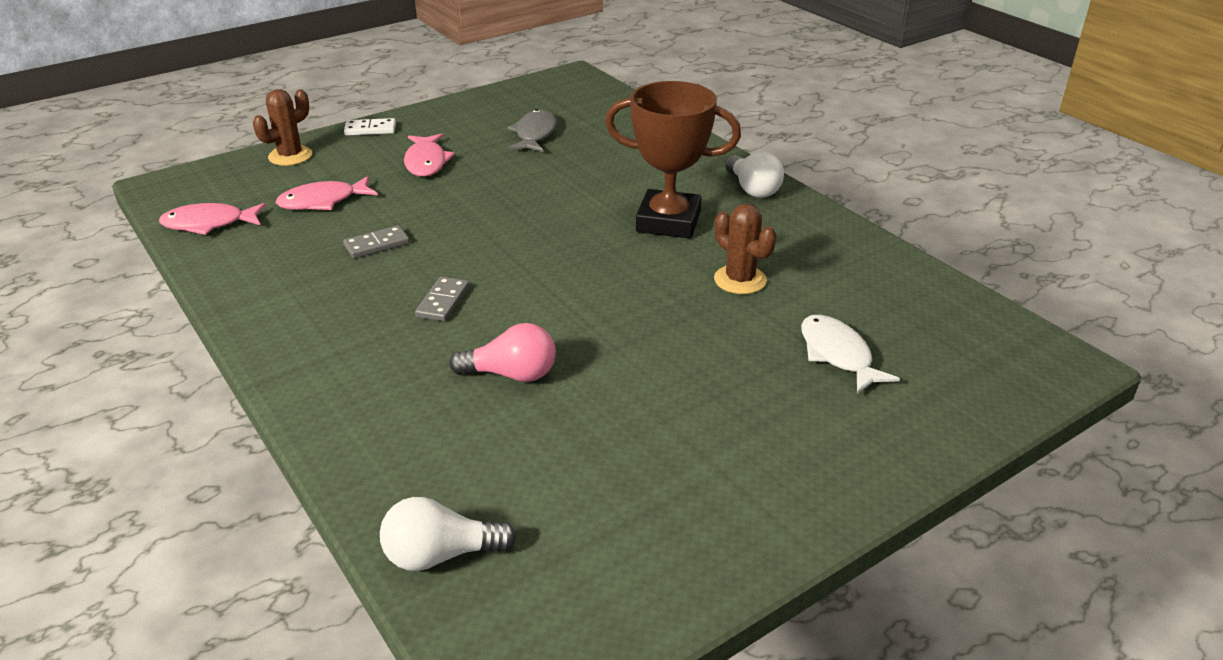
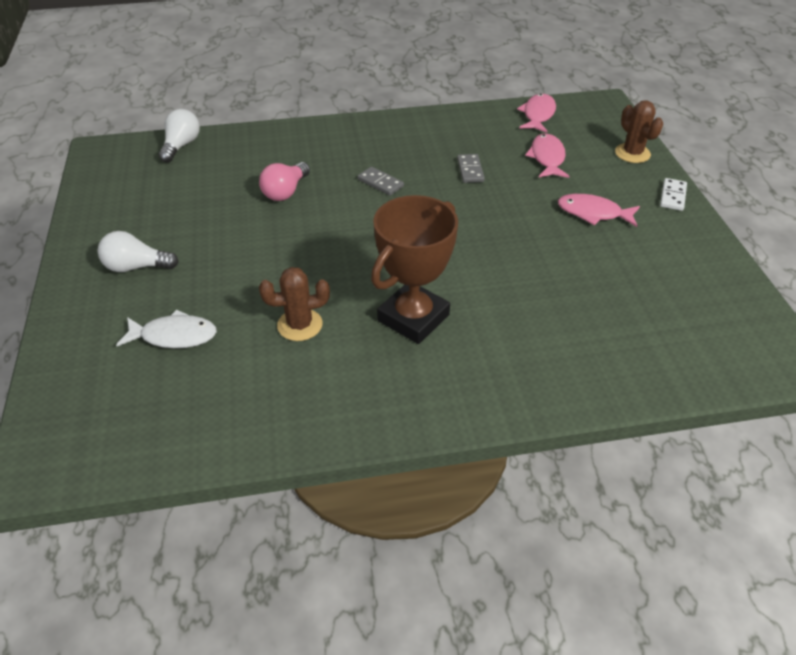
camera: 115 degrees right, 10 degrees up
(534, 134) = (629, 287): grey fish -> none
(752, 189) = (438, 400): white light bulb -> white light bulb (136, 267)

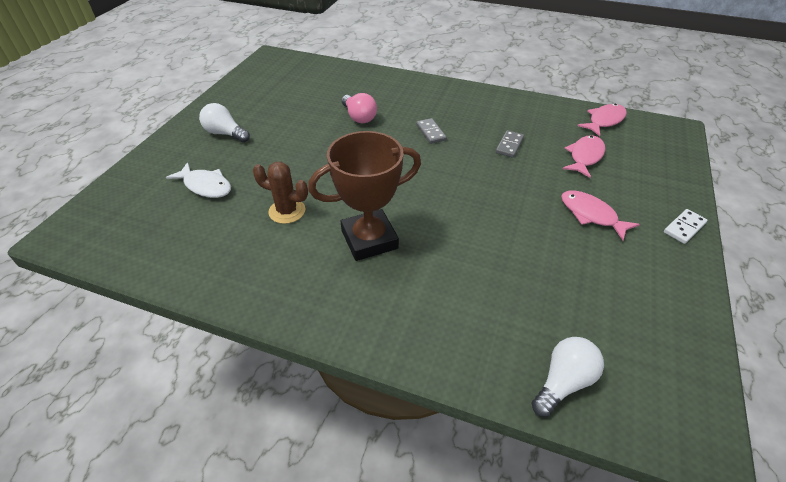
camera: 30 degrees right, 0 degrees up
(181, 146) = (320, 67): white light bulb -> white light bulb (563, 382)
(285, 192) = (359, 117): pink light bulb -> pink light bulb turned 90 degrees counterclockwise
(632, 153) = (671, 178): brown cactus -> none

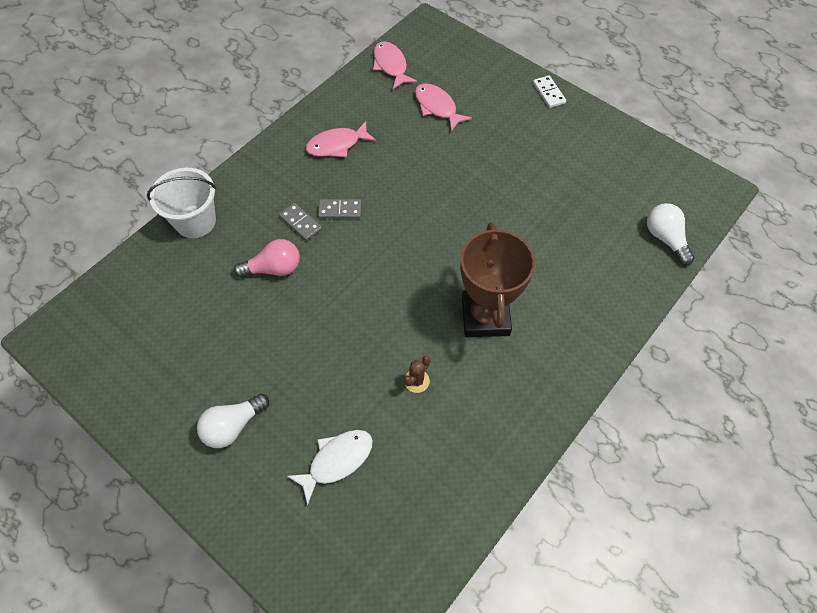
camera: 70 degrees left, 15 degrees up
(287, 211) = (416, 381): brown cactus -> brown cactus, size x0.63
(380, 77) = (195, 221): none -> white bucket
(509, 145) = (394, 154): grey domino -> grey domino (300, 223)
(591, 215) = (513, 142): pink fish -> pink fish (337, 145)

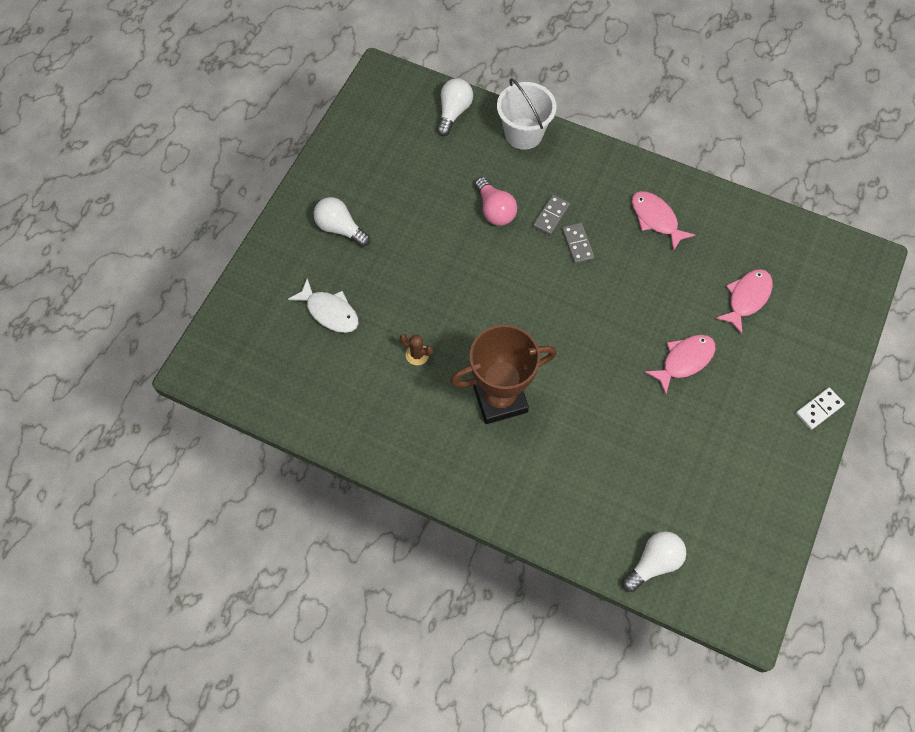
camera: 75 degrees right, 5 degrees up
(137, 276) = (453, 112): none -> white light bulb
(391, 66) = (787, 239): pink fish -> pink fish (684, 361)

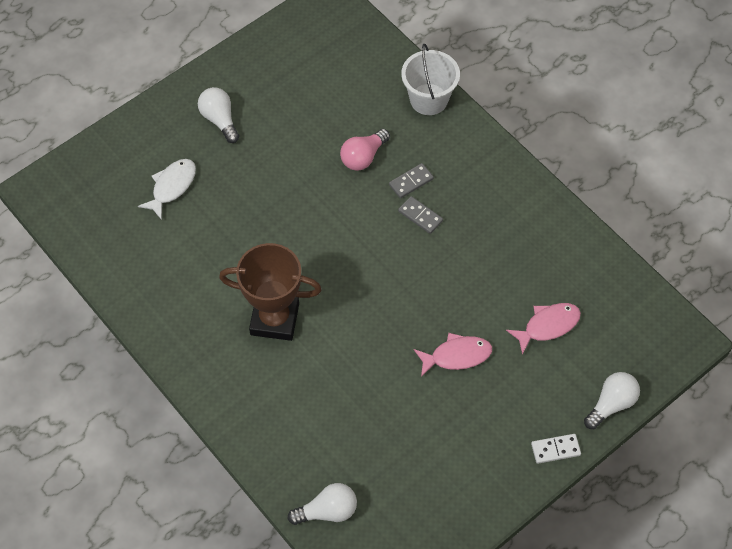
camera: 25 degrees right, 5 degrees down
(330, 311) = (172, 187): white fish -> white fish turned 120 degrees counterclockwise
(417, 354) = (225, 253): brown cactus -> none
(453, 112) = (376, 56): white light bulb -> white light bulb (611, 404)
(495, 210) = (363, 157): pink light bulb -> pink light bulb turned 45 degrees clockwise
(577, 244) = (420, 216): grey domino -> grey domino turned 60 degrees counterclockwise
(656, 219) = (505, 222): pink fish -> none

